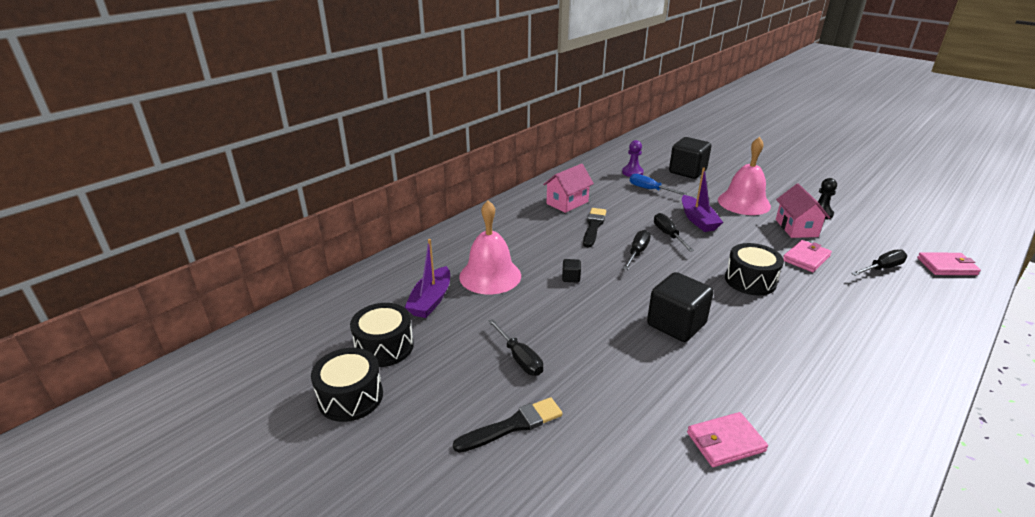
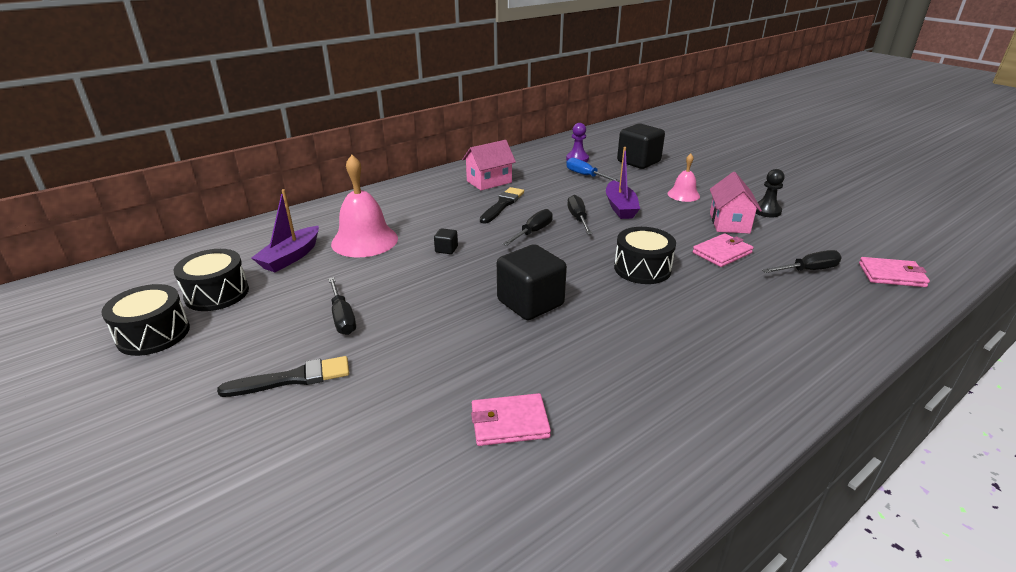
camera: 10 degrees right, 0 degrees up
(744, 203) = (683, 195): pink bell -> pink bell, size x0.56

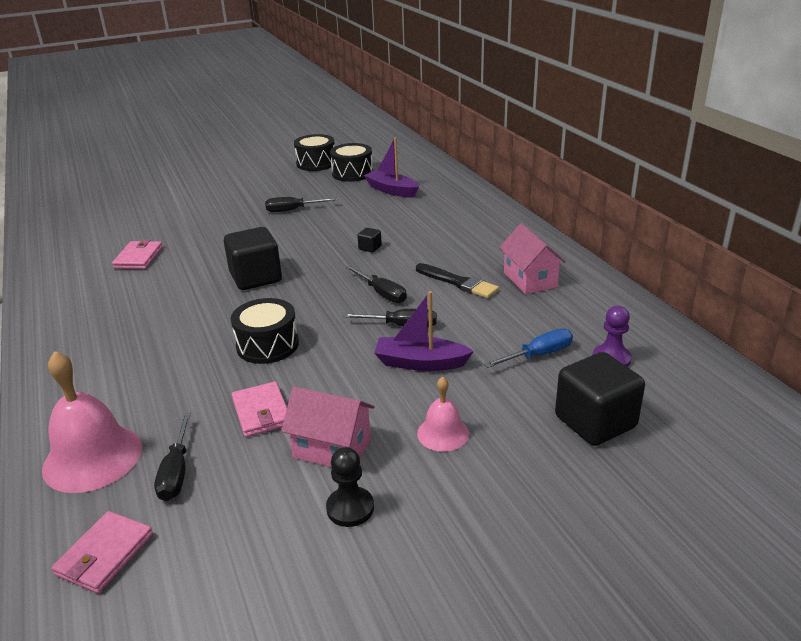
camera: 105 degrees right, 0 degrees up
(292, 379) = (239, 199): black brush -> none
(364, 240) = (406, 215): pink bell -> pink bell (92, 457)

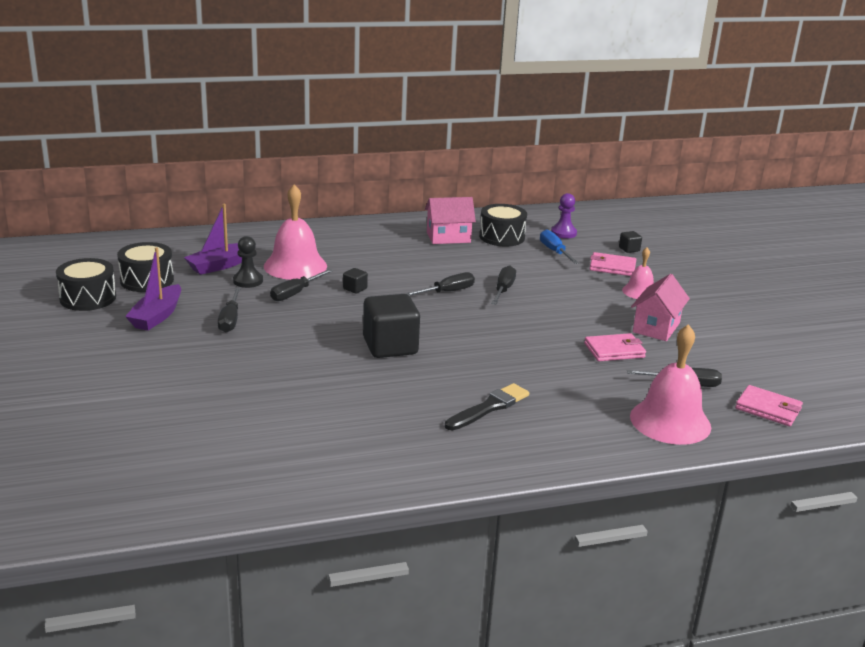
camera: 85 degrees left, 5 degrees down
(139, 258) = (301, 417): pink wallet -> pink wallet (612, 267)
(267, 345) = (519, 345): black drum -> black drum (502, 237)
(350, 225) = (295, 293): none -> black screwdriver
(350, 508) = (712, 326): black pawn -> black pawn (248, 281)
(407, 217) = (295, 266): none -> pink bell
(420, 363) = (557, 289): purple boat -> purple boat (157, 316)
(458, 282) = (441, 262): black brush -> black brush (489, 407)
(595, 422) = (629, 249): black cube -> black cube, size x0.43

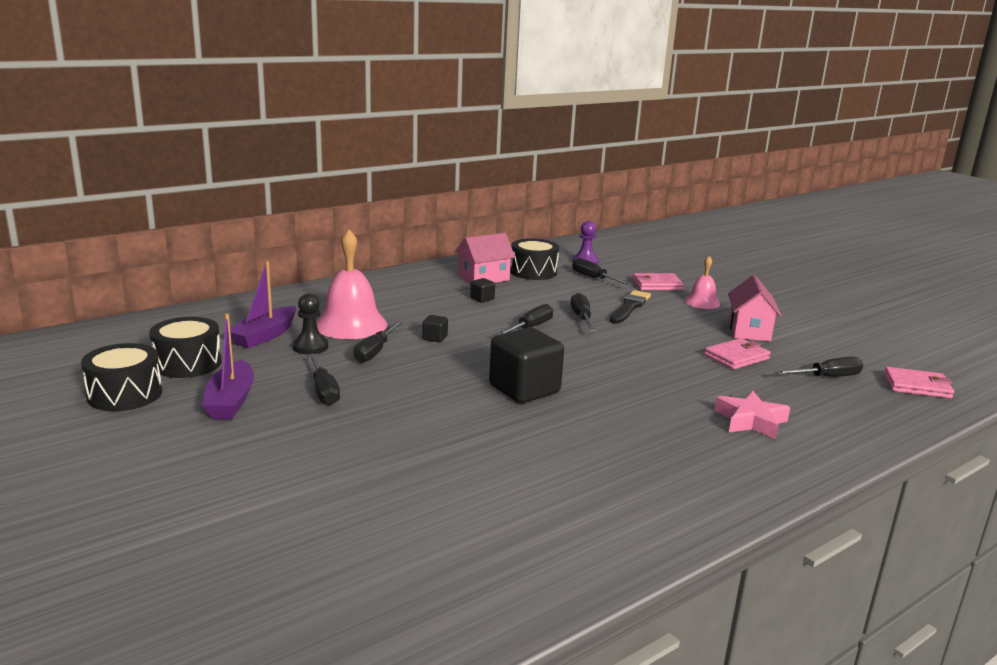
camera: 20 degrees left, 5 degrees down
(489, 407) = (682, 433): black brush -> black brush (629, 307)
(554, 251) = (593, 278): blue screwdriver -> black screwdriver
(563, 409) = (751, 421): none -> pink star
(629, 249) = (655, 268): black cube -> black cube (482, 299)
(670, 421) = (854, 413): pink bell -> none

